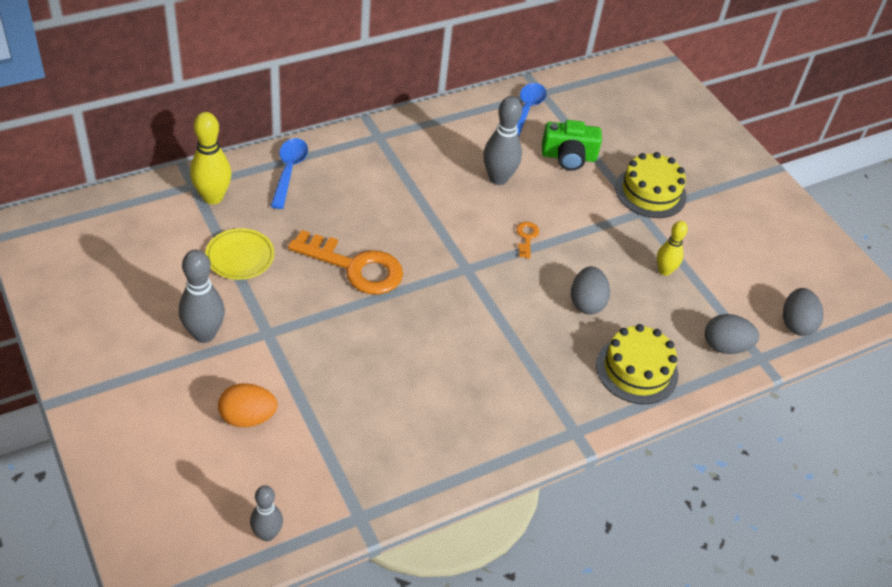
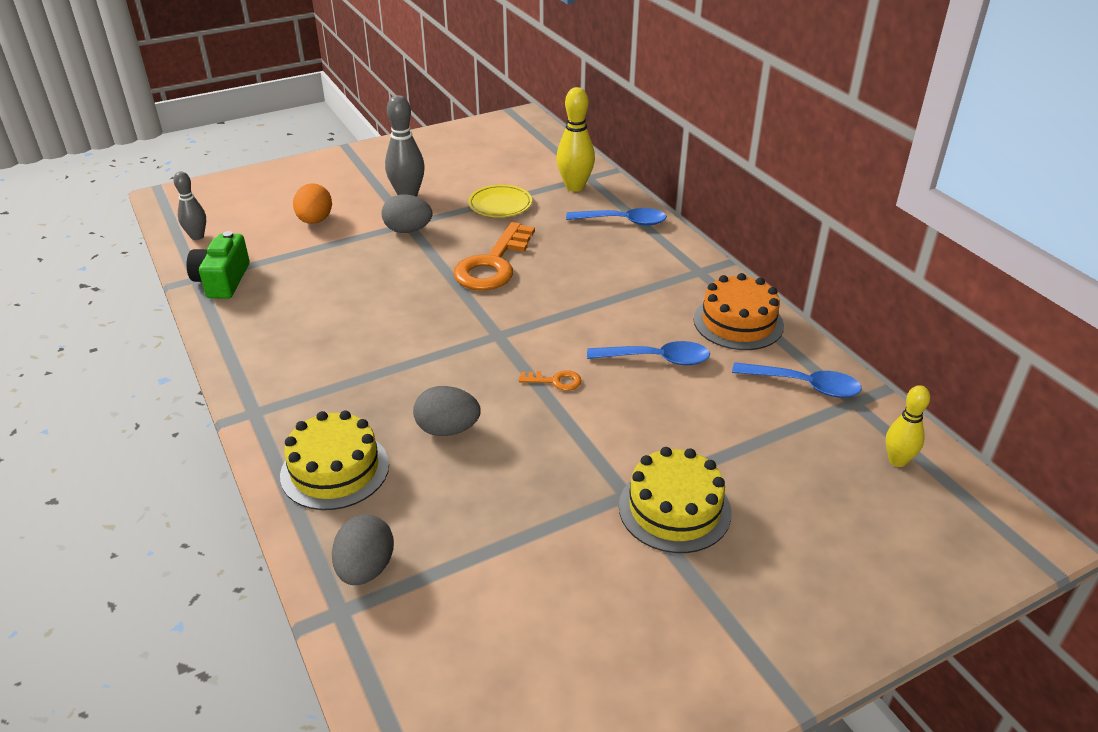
camera: 95 degrees right, 10 degrees down
(452, 128) = (738, 322): none -> orange cake
(498, 178) = (656, 359): grey bowling pin -> blue spoon
(568, 157) = (723, 423): green camera -> green camera (222, 280)
(664, 271) = (510, 512): yellow bowling pin -> yellow bowling pin (897, 460)
(796, 324) = (405, 673): grey egg -> grey egg (408, 230)

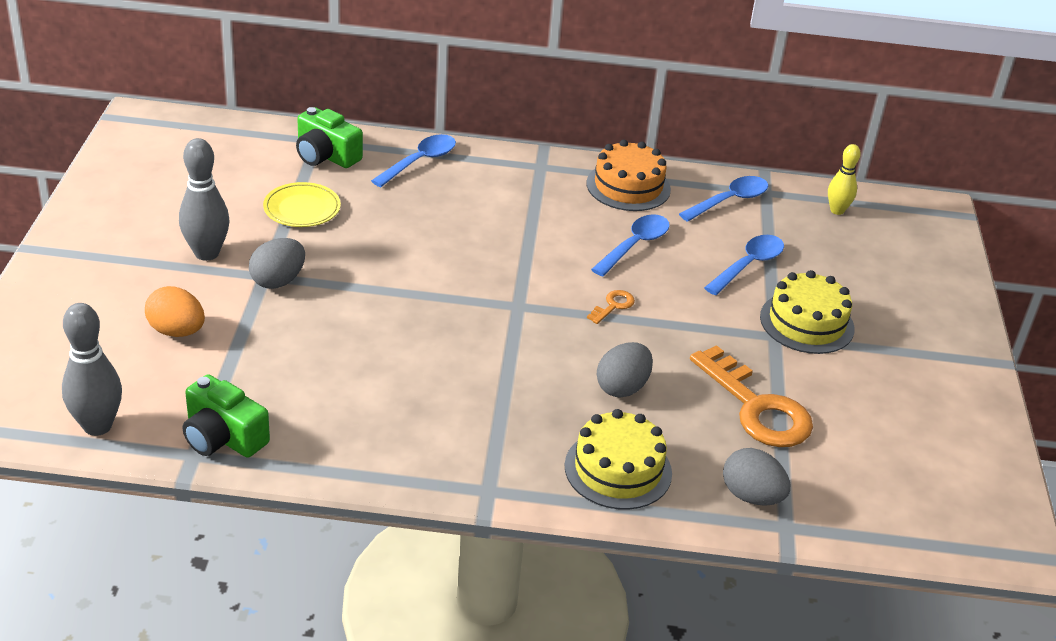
camera: 60 degrees left, 0 degrees up
(197, 236) = (97, 426): grey bowling pin -> grey bowling pin, size x1.57
(493, 264) = (403, 259): orange key -> orange key (756, 407)
(575, 187) = (326, 155): yellow bowling pin -> green camera
(717, 435) = (748, 265): none -> blue spoon

